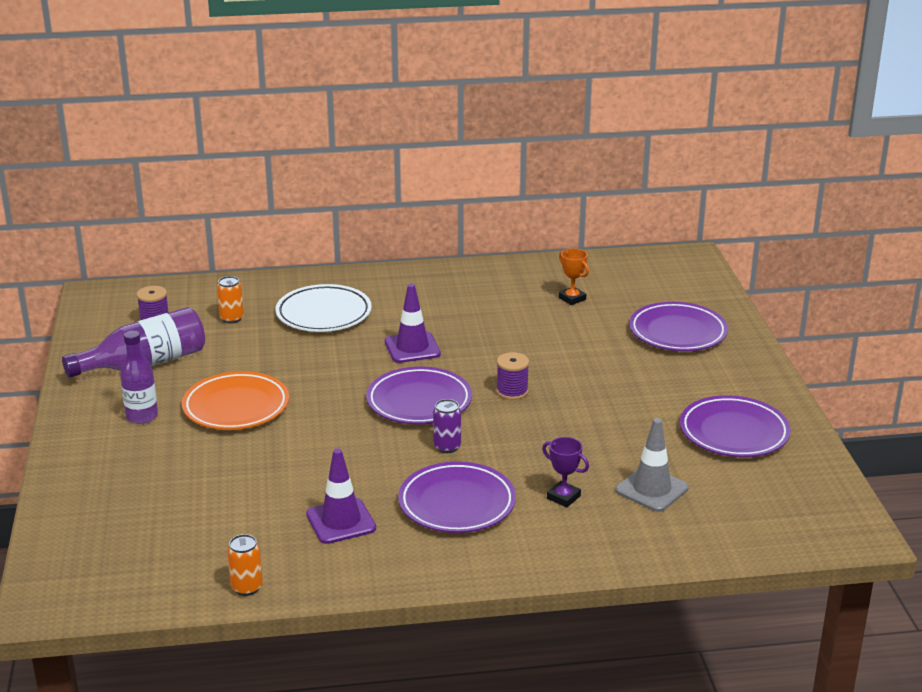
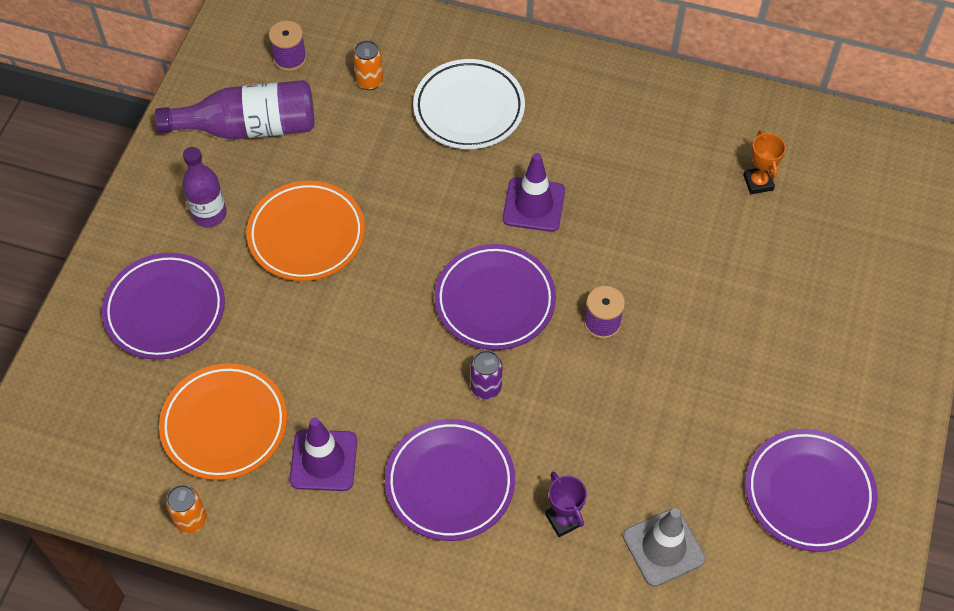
camera: 25 degrees right, 30 degrees up
(238, 526) = (224, 425): none -> orange plate
(677, 332) = (847, 291): purple plate -> purple plate (165, 310)

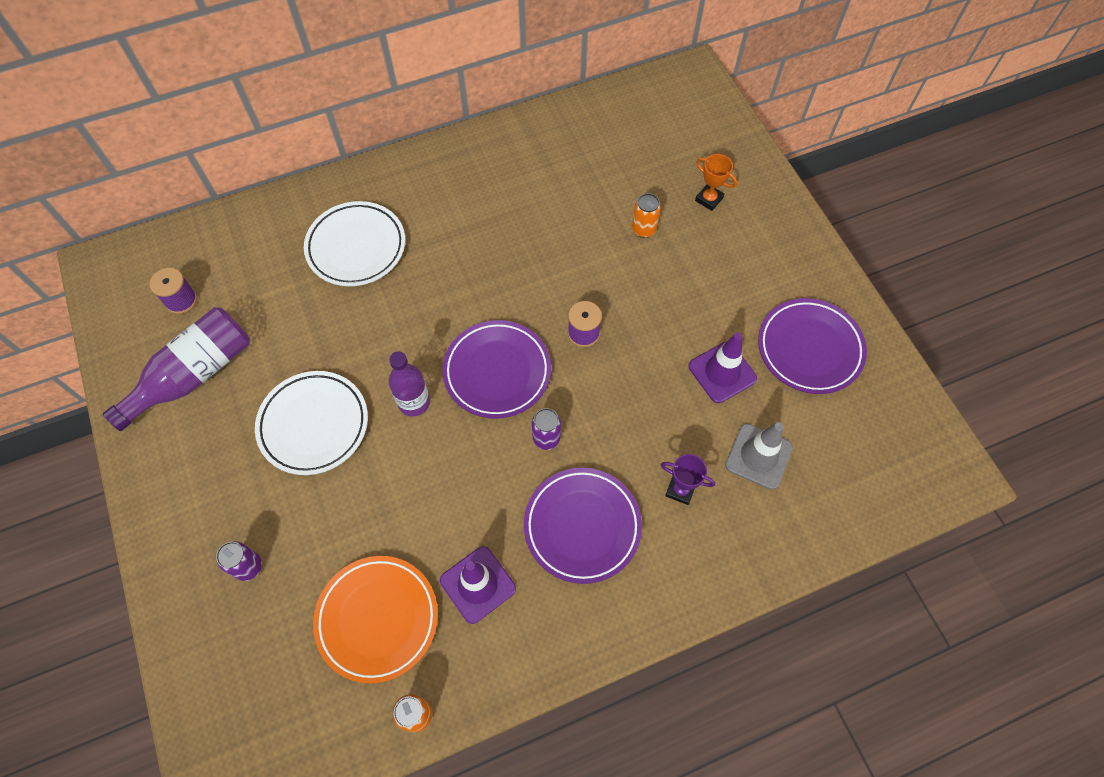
camera: 40 degrees left, 5 degrees up
(165, 310) = (248, 567): purple plate -> purple can
(209, 214) = (220, 465): purple bottle -> purple bottle (414, 402)
(306, 235) = (314, 425): orange plate -> white plate
(369, 81) = (262, 276): orange can -> orange can (643, 229)
(533, 205) = (464, 284): purple traffic cone -> purple traffic cone (722, 372)
(758, 182) = (598, 167): orange trophy -> orange trophy (709, 199)

